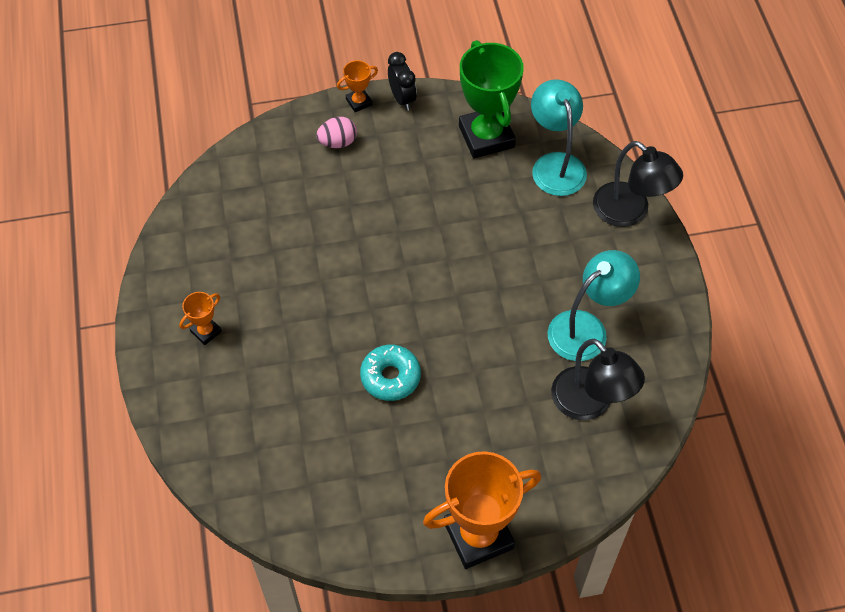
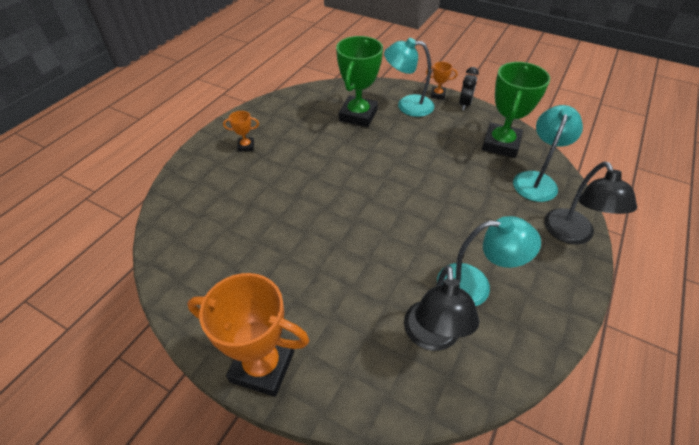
camera: 40 degrees right, 10 degrees down
(294, 196) = (358, 115): none -> green trophy
(338, 142) = (407, 105): pink egg -> turquoise lamp
(390, 377) = (314, 228): turquoise donut -> none

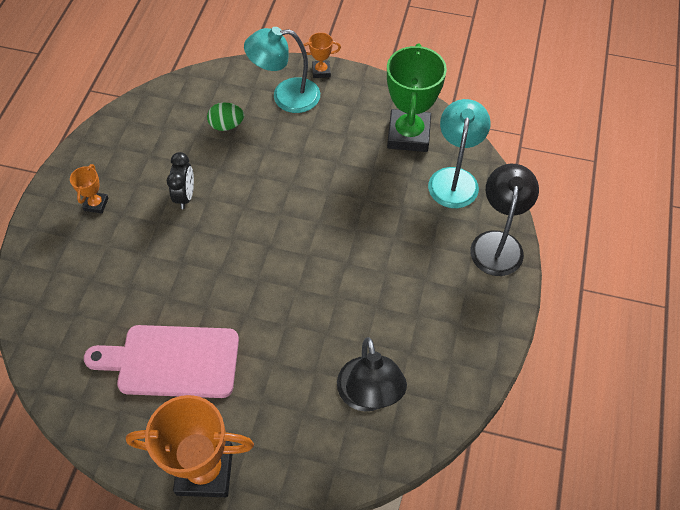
camera: 15 degrees left, 10 degrees up
(246, 146) = (96, 204): orange trophy -> orange trophy turned 60 degrees counterclockwise
(264, 266) = (172, 361): none -> pink cutting board
(358, 115) = (226, 125): green trophy -> green egg
(464, 104) = (357, 80): black clock -> black clock (185, 196)
(475, 285) = (403, 329): turquoise lamp -> none
(572, 235) = (497, 243): black lamp -> black lamp turned 150 degrees counterclockwise

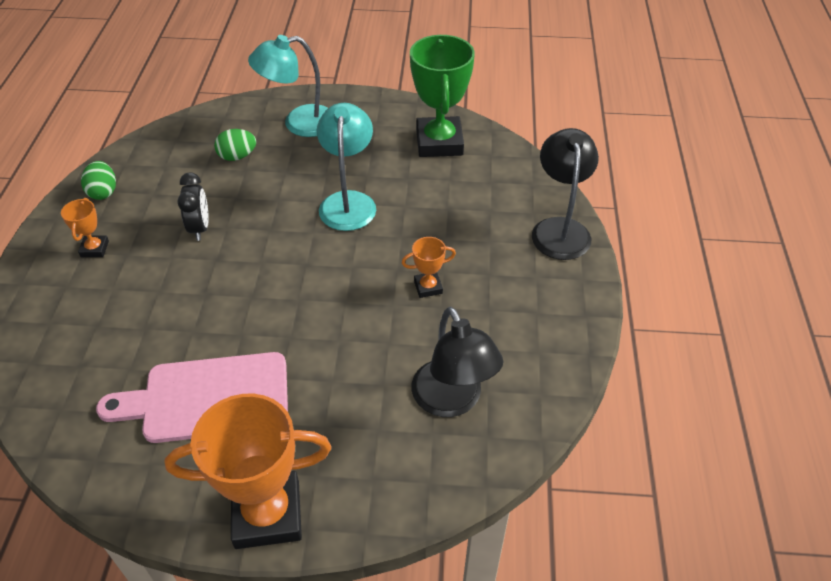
camera: 10 degrees left, 10 degrees down
(108, 147) = (103, 192): none -> green egg
(321, 71) = (333, 97): orange trophy -> orange trophy (428, 287)
(454, 178) = (498, 176): turquoise lamp -> turquoise lamp (348, 202)

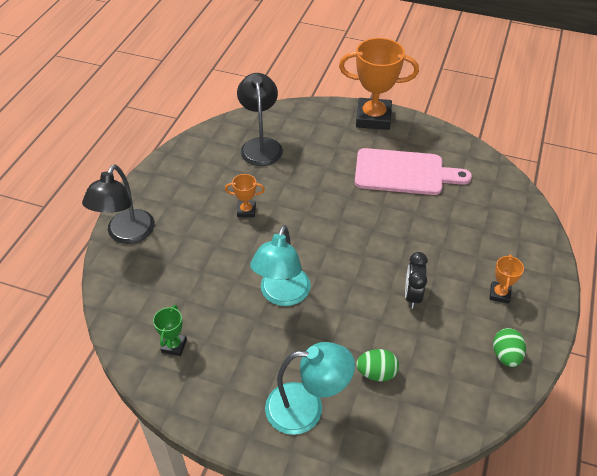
camera: 165 degrees left, 0 degrees up
(439, 142) = (174, 346): green trophy -> green trophy, size x0.46

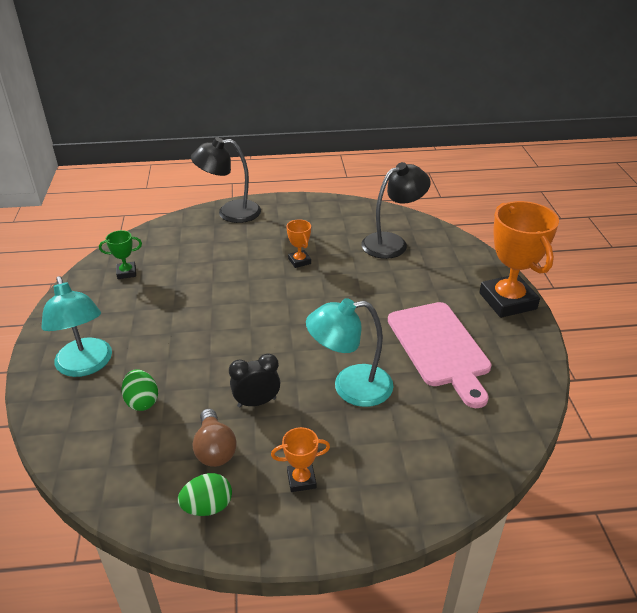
camera: 65 degrees right, 10 degrees down
(282, 295) = (209, 312): turquoise lamp -> turquoise lamp (350, 387)
(451, 336) = (215, 449): none -> brown light bulb

